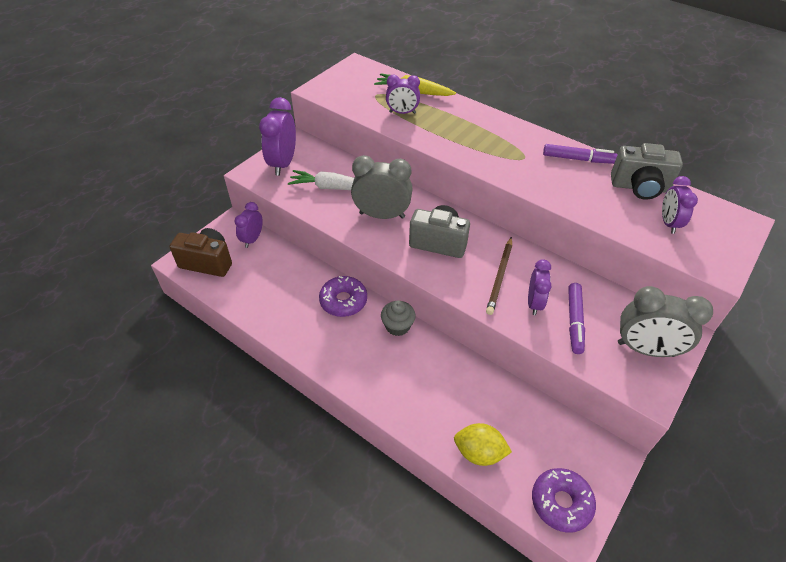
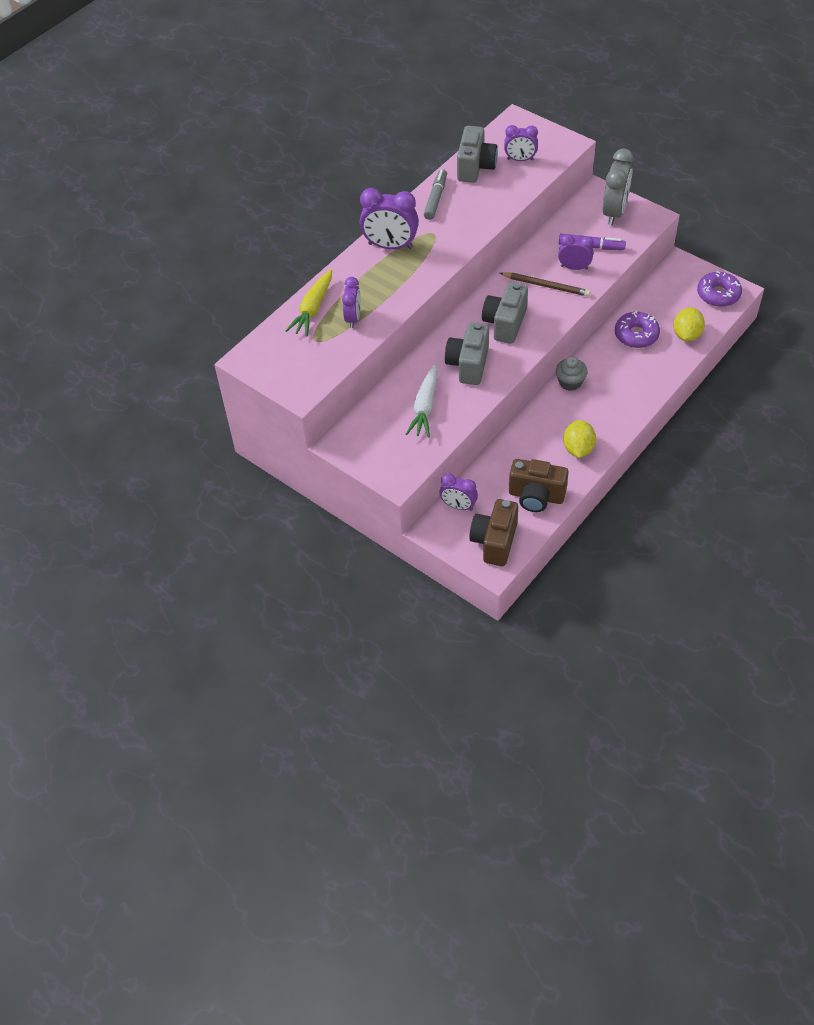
camera: 85 degrees left, 5 degrees up
(252, 293) = (536, 496): none -> brown camera
(283, 163) = (382, 452): purple clock -> purple clock (390, 246)
(306, 329) = (578, 448): none -> yellow lemon
(343, 301) = (542, 422): purple donut -> purple donut (636, 335)
(382, 215) = (468, 365): grey clock -> grey camera
(578, 159) = (435, 198): purple marker -> grey marker

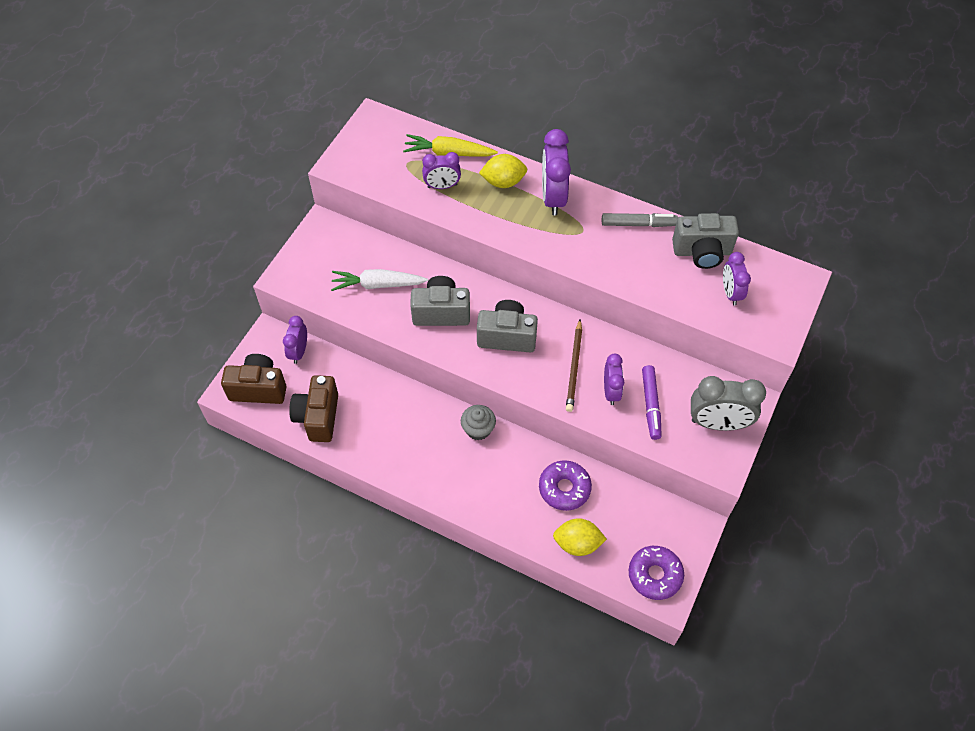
camera: 75 degrees right, 5 degrees up
(578, 448) = (386, 448): yellow lemon -> yellow lemon (503, 182)

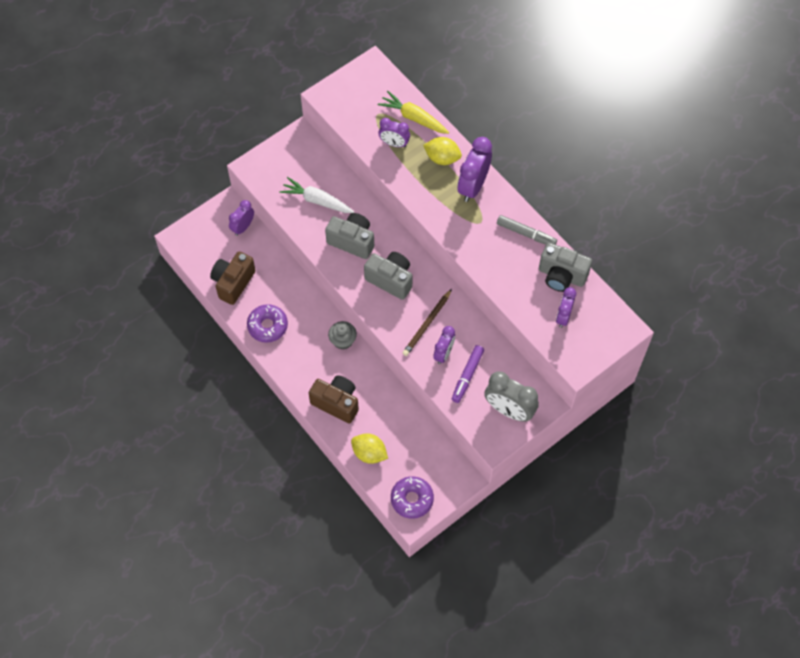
camera: 25 degrees right, 5 degrees up
(258, 388) = (201, 243): brown camera -> brown camera (336, 403)
(564, 488) = (381, 410): purple donut -> purple donut (267, 326)

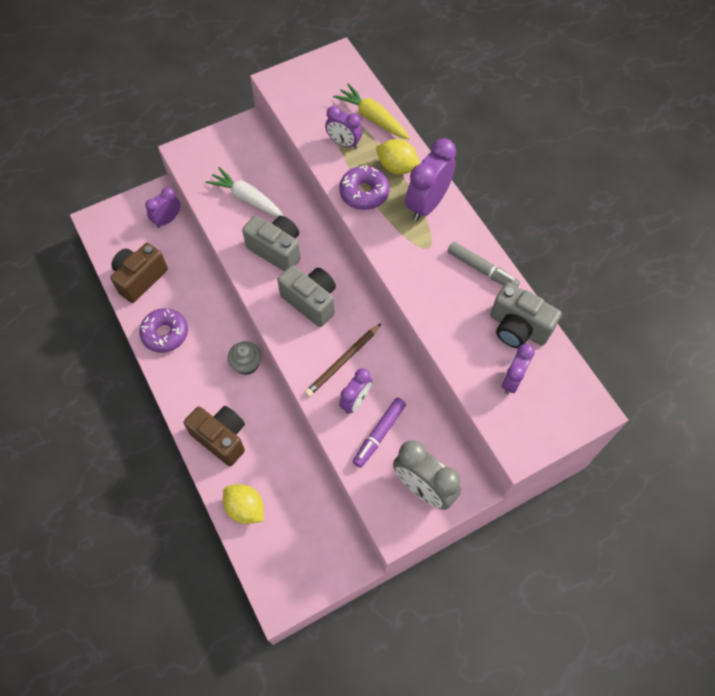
camera: 10 degrees right, 0 degrees up
(412, 499) = (284, 578): purple donut -> purple donut (364, 193)

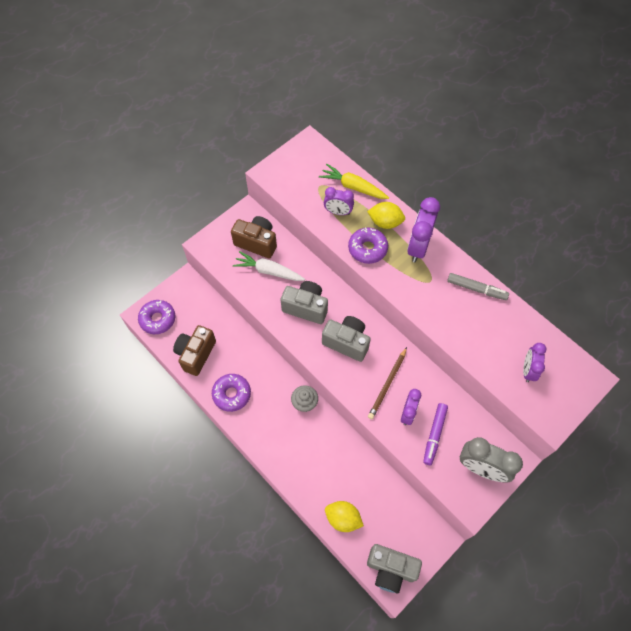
camera: 15 degrees left, 0 degrees up
(110, 229) = (158, 319): none -> purple donut
(167, 220) = (201, 300): purple clock -> none
(221, 438) = (305, 467): brown camera -> brown camera (257, 243)
(518, 328) = (518, 328): grey camera -> grey camera (390, 569)

